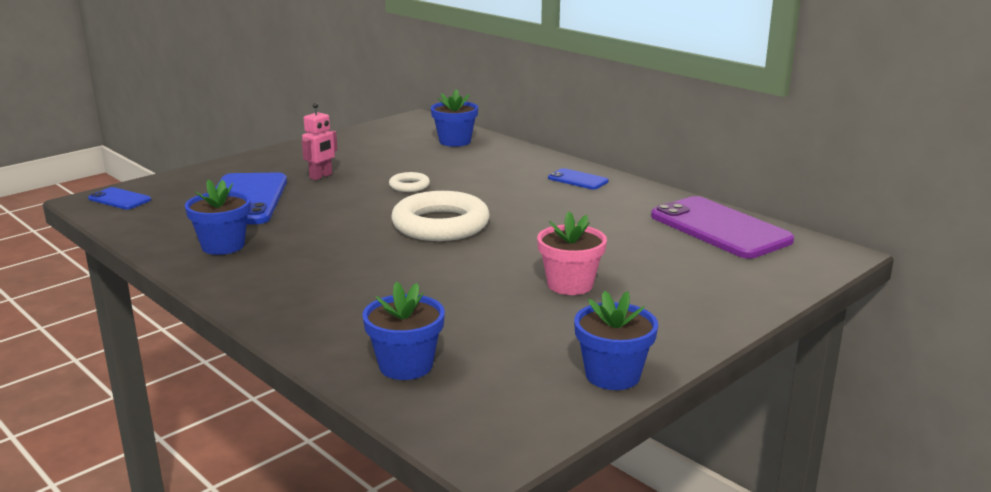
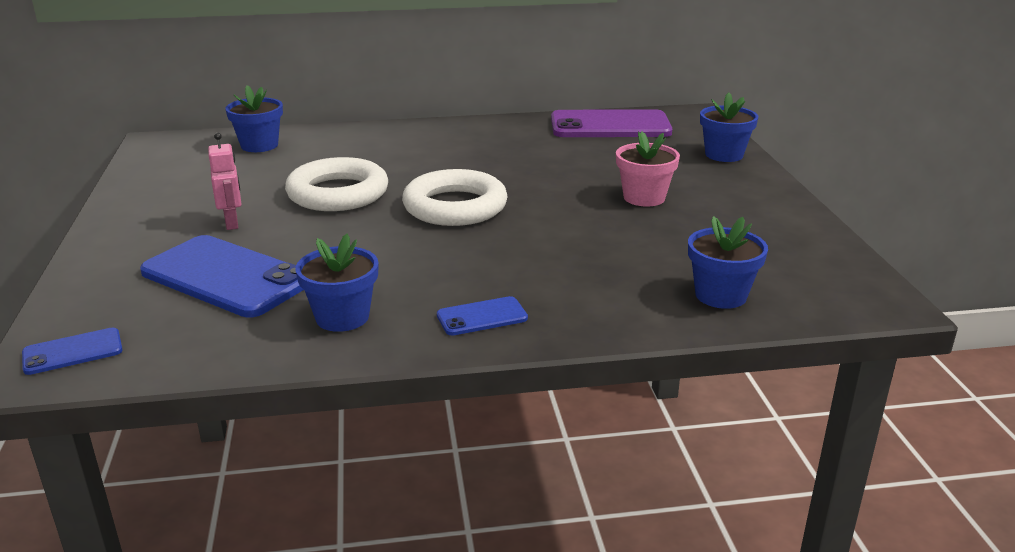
camera: 55 degrees left, 5 degrees up
(409, 186) = (338, 193): white ring -> white ring, size x2.16
(578, 180) = (443, 133): blue phone -> blue phone (482, 317)
(612, 375) = (804, 229): blue flower pot -> blue flower pot (724, 155)

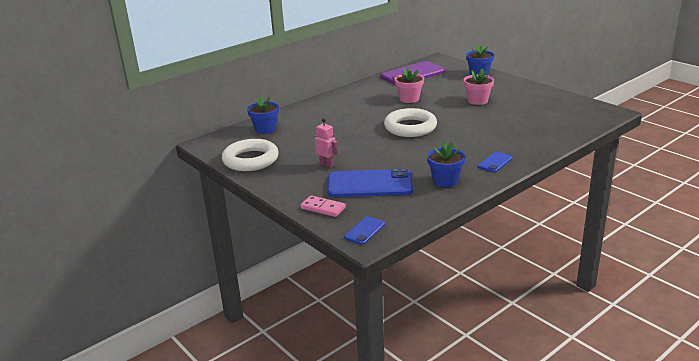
camera: 30 degrees left, 0 degrees up
(98, 288) = (323, 208): none -> pink domino
(338, 193) = (349, 138): white ring -> white ring (250, 160)
(536, 162) = (409, 99): none -> pink flower pot
(721, 295) = (560, 127): blue flower pot -> none

